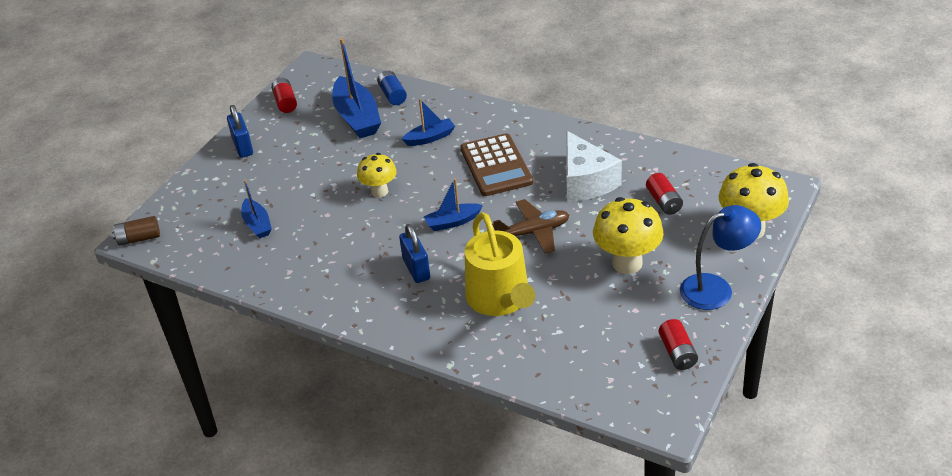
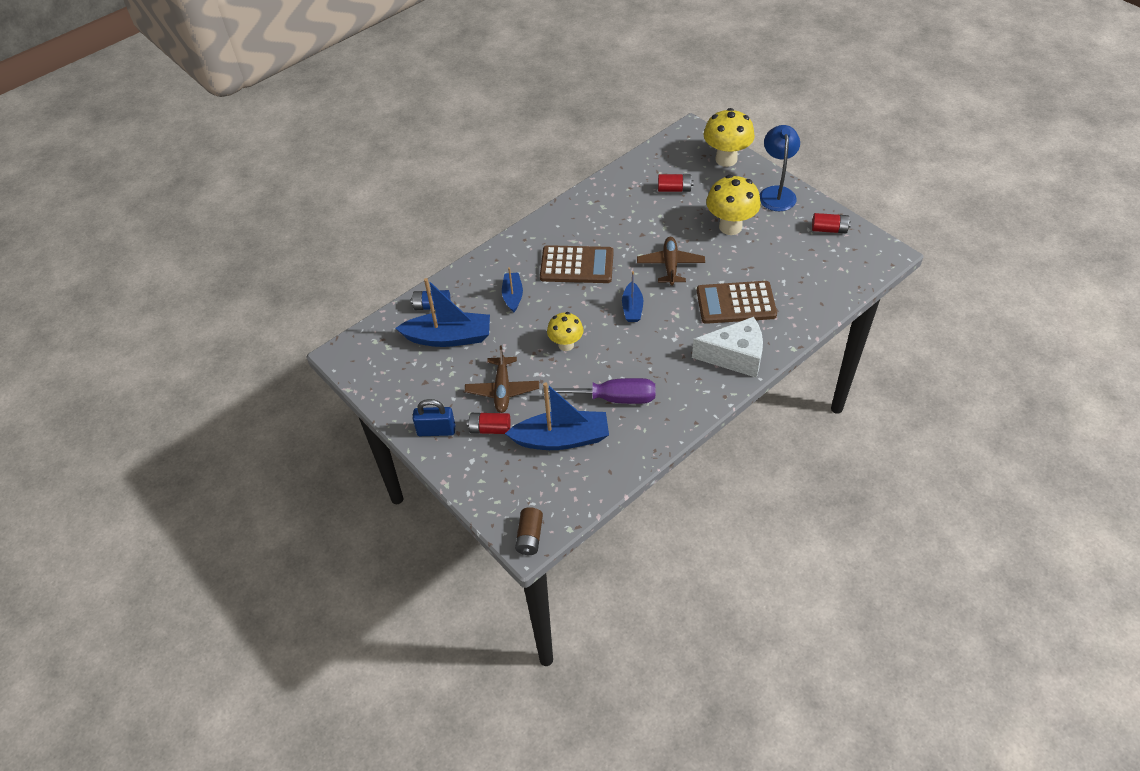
camera: 70 degrees left, 10 degrees up
(257, 224) = (561, 439): blue boat -> blue boat, size x1.79
(285, 102) = (386, 385): red battery -> red battery (490, 429)
(305, 169) = (502, 390): none -> brown plane
(320, 244) = (613, 398): none -> purple screwdriver
(416, 269) = (677, 343): blue padlock -> none
(500, 299) = (736, 303): yellow watering can -> brown calculator
(585, 181) = (627, 221): white cheese -> white cheese (735, 356)

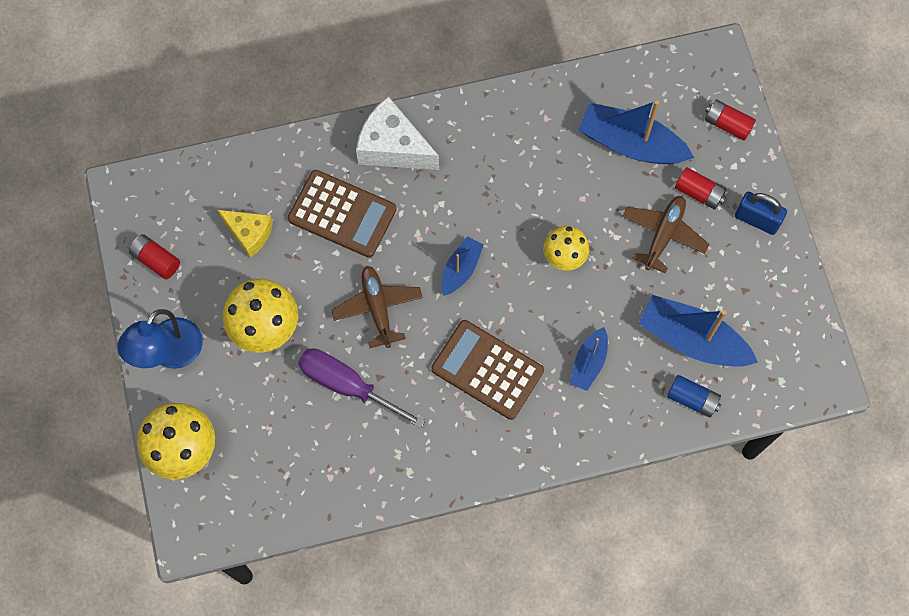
camera: 155 degrees left, 20 degrees up
(529, 537) = (714, 58): brown battery -> none
(613, 398) = (551, 163): purple screwdriver -> purple screwdriver (347, 385)
(670, 265) = (377, 308): brown plane -> brown plane turned 135 degrees clockwise
(674, 189) = (288, 433): red battery -> red battery (727, 124)
(786, 267) = (249, 234): none -> yellow cheese

